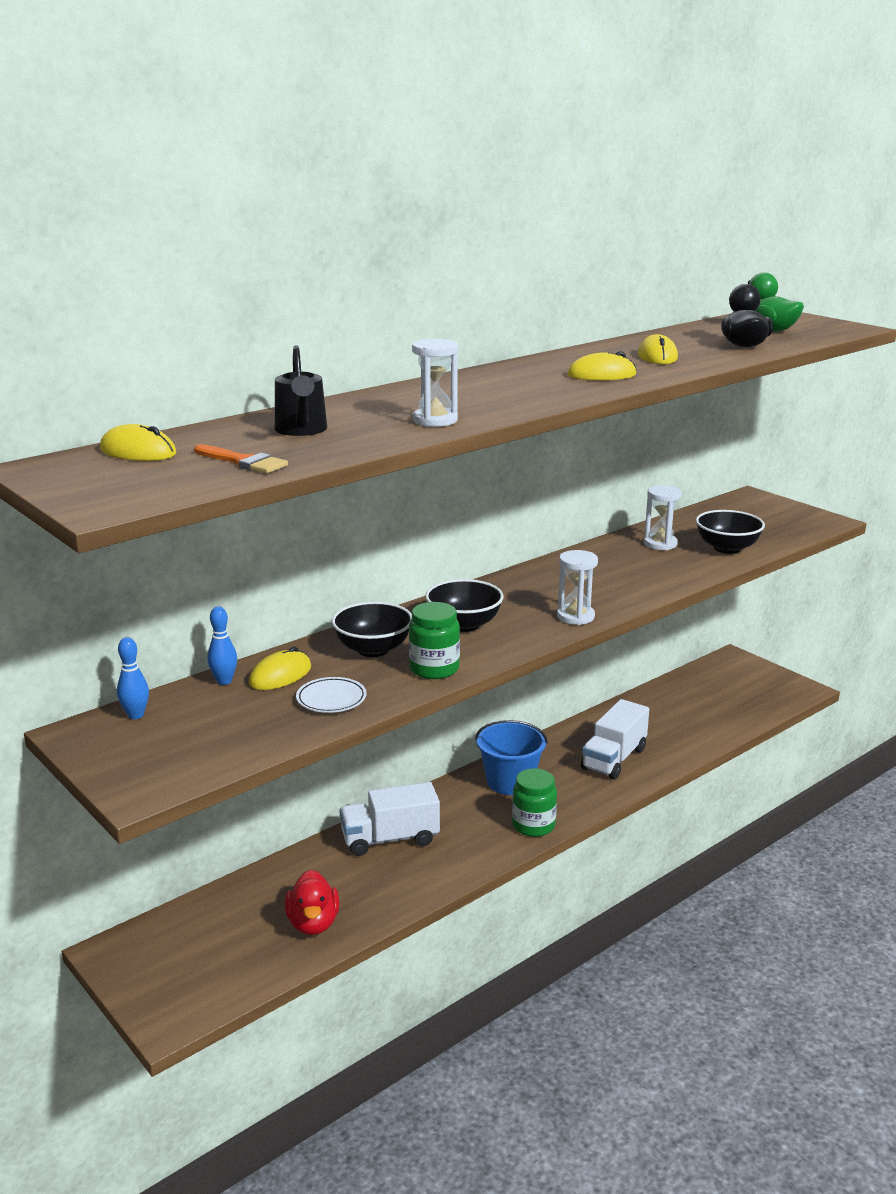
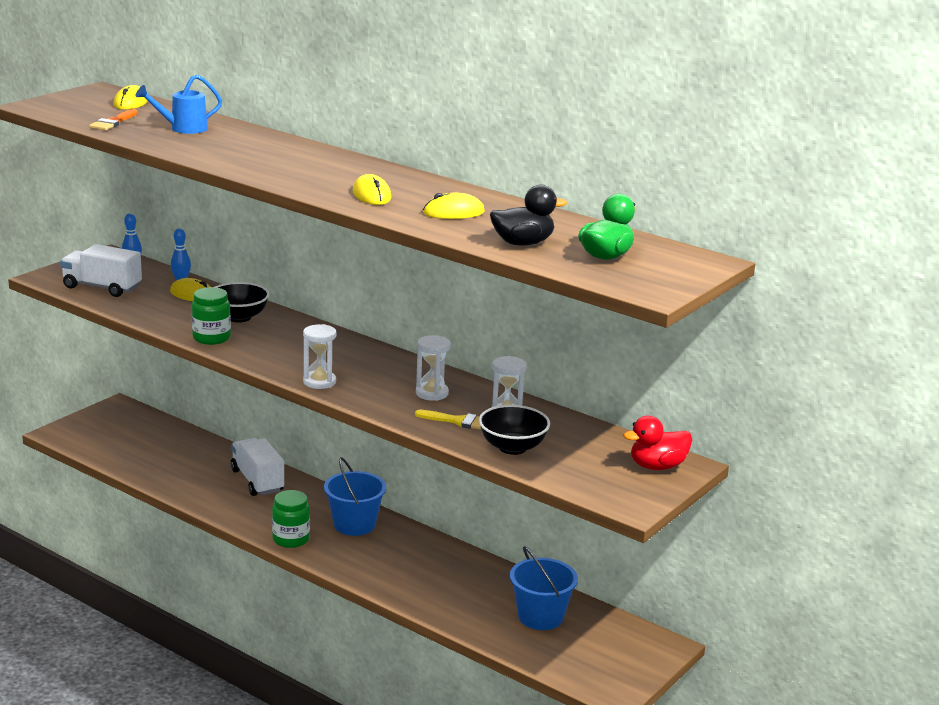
camera: 75 degrees right, 0 degrees up
(301, 430) = (183, 129): black watering can -> blue watering can
(313, 923) = (153, 464): red duck -> red duck (657, 466)
(331, 699) = (160, 312): white plate -> none
(435, 420) = (216, 155): white hourglass -> white hourglass (432, 393)
(464, 625) = (290, 343): black bowl -> none
(614, 759) = (411, 574): white truck -> white truck (102, 287)
(673, 563) = (458, 421): none -> yellow brush
(691, 703) = (540, 617): none -> blue bucket

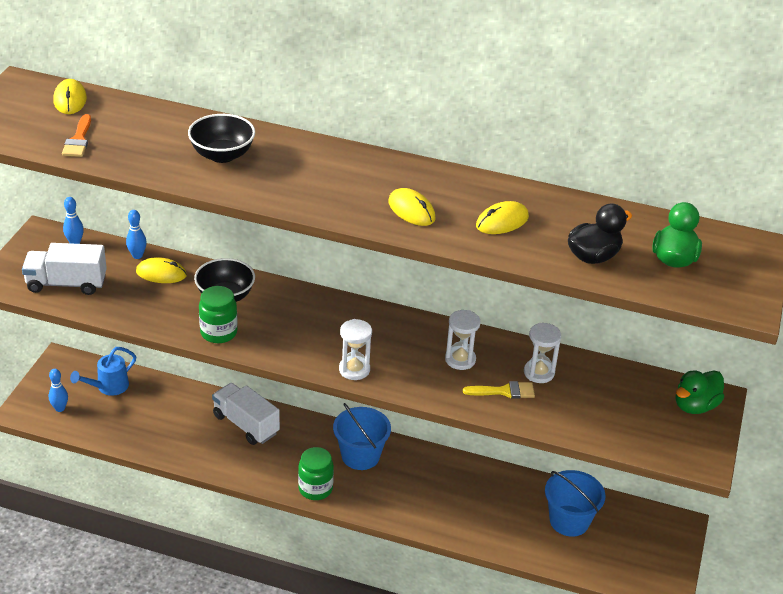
camera: 20 degrees left, 15 degrees up
(92, 437) = (60, 408): none -> blue bowling pin
(183, 129) = (156, 136): blue watering can -> blue watering can (108, 387)
(512, 447) = (568, 414): black bowl -> black bowl (222, 155)
(657, 466) = (695, 406): red duck -> green duck

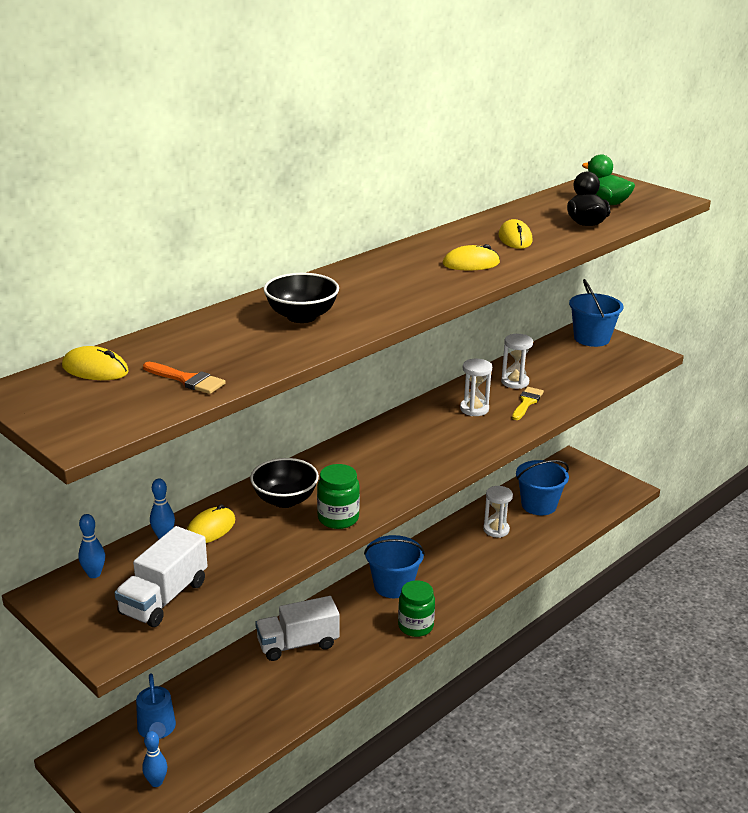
camera: 60 degrees left, 10 degrees down
(354, 369) = (450, 461): white hourglass -> white hourglass (496, 530)
(695, 406) = (592, 338): green duck -> blue bucket

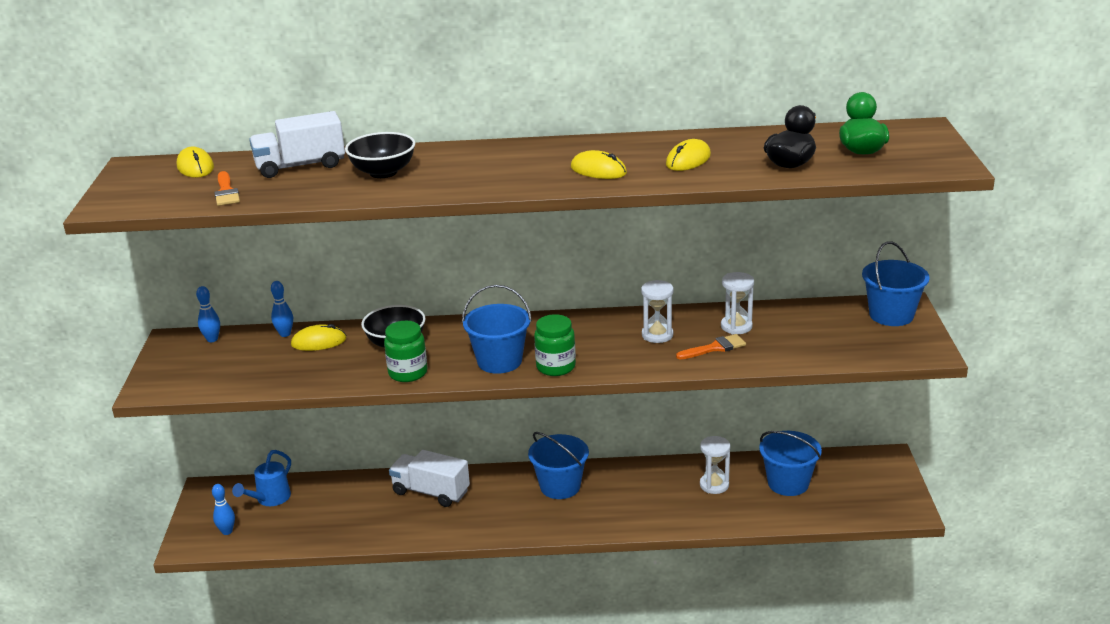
camera: 45 degrees right, 0 degrees up
(164, 598) = (223, 373): white truck -> white truck (300, 166)
(395, 476) = (499, 361): none -> blue bucket
(415, 626) = (532, 526): green jar -> green jar (556, 367)
(527, 402) = (715, 348): yellow brush -> orange brush

